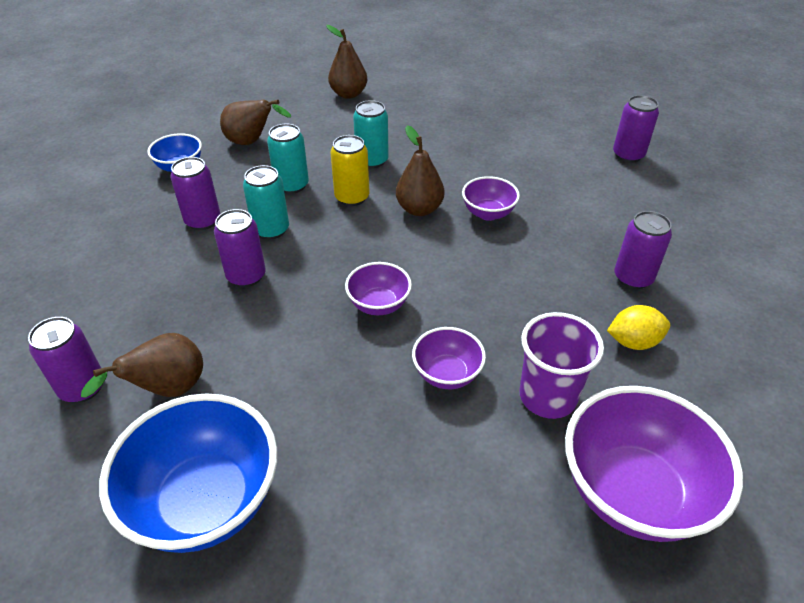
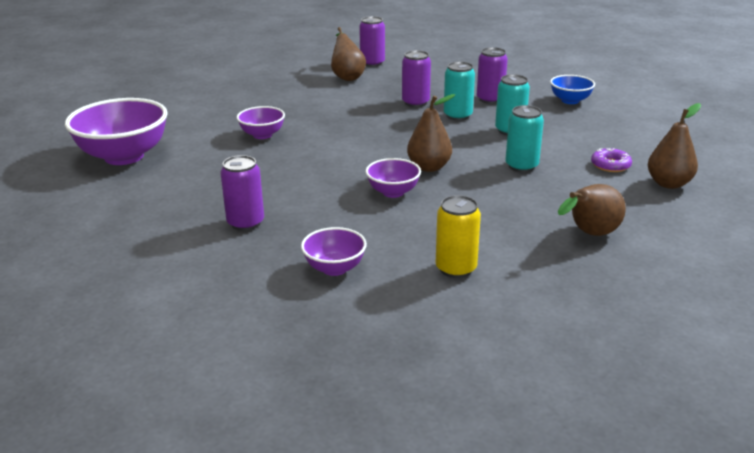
camera: 120 degrees right, 15 degrees down
(206, 501) = (272, 76): blue bowl -> none
(252, 142) = (592, 127): brown pear -> brown pear (589, 234)
(334, 121) = (610, 165): none -> purple donut
(352, 197) = (471, 147): yellow can -> yellow can (456, 268)
(379, 304) = (342, 131): purple bowl -> purple bowl (334, 268)
(547, 396) = (206, 156): purple cup -> none
(628, 155) = (408, 306): purple can -> none
(633, 342) = (197, 196): yellow lemon -> none

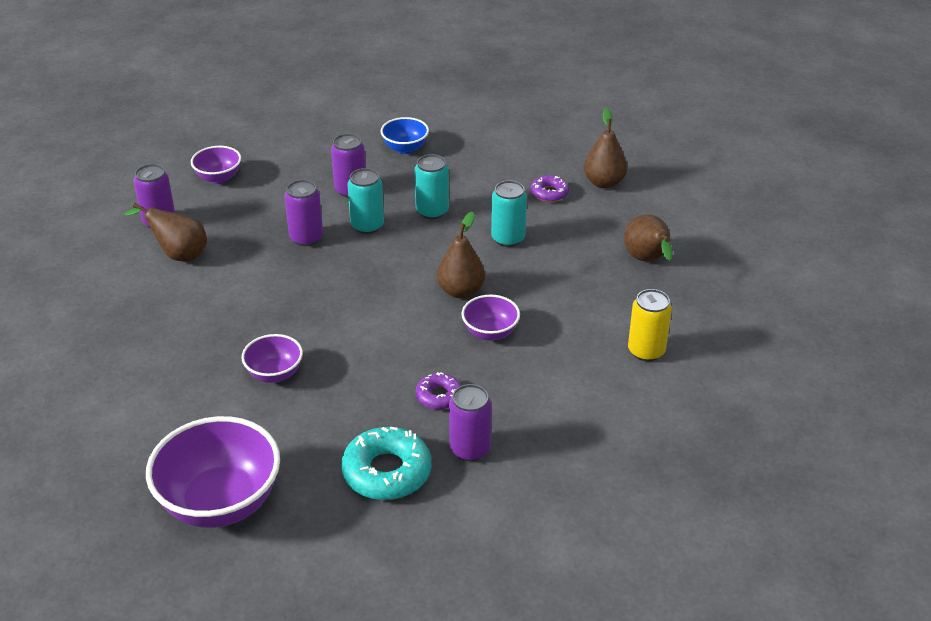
camera: 60 degrees left, 10 degrees up
(194, 199) = (387, 472): none -> turquoise donut
(295, 194) = (439, 396): none -> purple donut
(334, 268) = (596, 419): purple bowl -> purple bowl (218, 178)

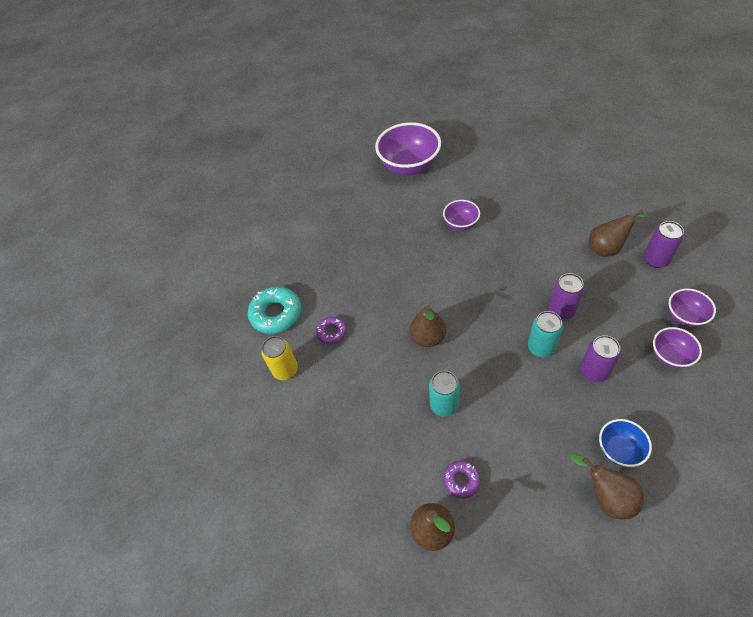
camera: 150 degrees right, 15 degrees up
(387, 472) = (357, 218): turquoise donut -> turquoise donut (276, 314)
(432, 211) = (518, 393): turquoise can -> none
(439, 396) = (372, 266): purple donut -> purple donut (332, 332)
(470, 449) = (331, 251): purple can -> none
(490, 333) = (383, 320): purple bowl -> purple bowl (670, 356)
(647, 260) = (335, 455): brown pear -> brown pear (606, 497)

